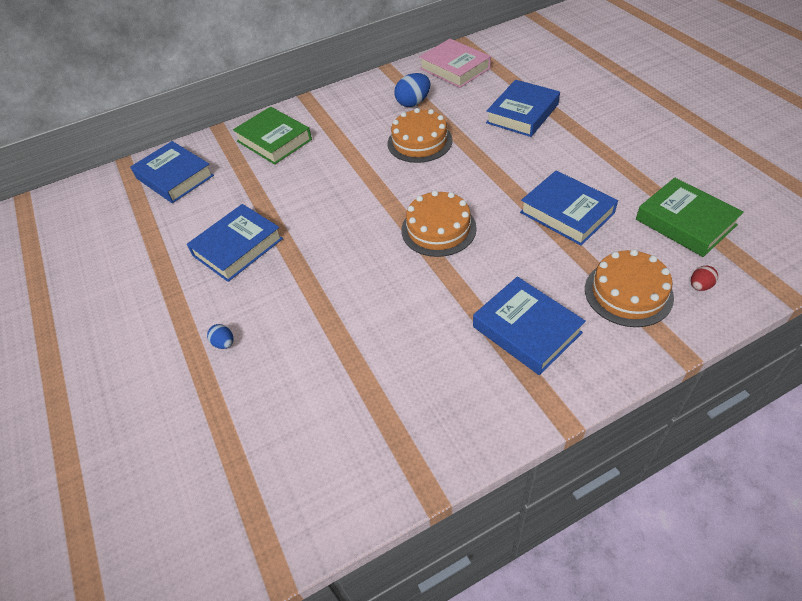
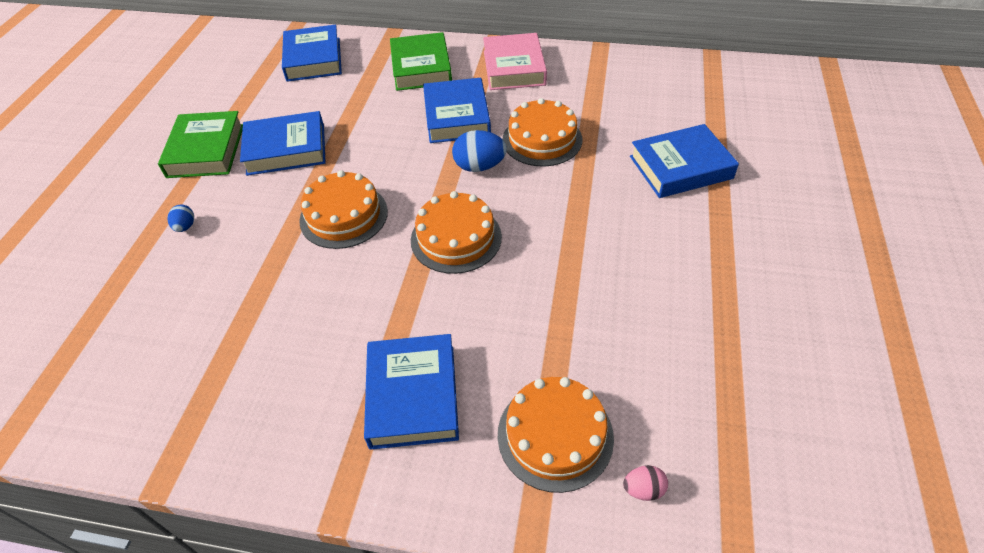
camera: 35 degrees right, 0 degrees up
(342, 262) = (344, 216): none -> orange cake
(413, 103) = (583, 96): blue egg -> blue egg (479, 166)
(455, 68) = (667, 80): pink book -> pink book (514, 68)
(567, 213) = (597, 304): blue book -> blue book (457, 116)
(685, 222) = (718, 405): green book -> green book (206, 150)
(700, 286) = (643, 489): red egg -> pink egg

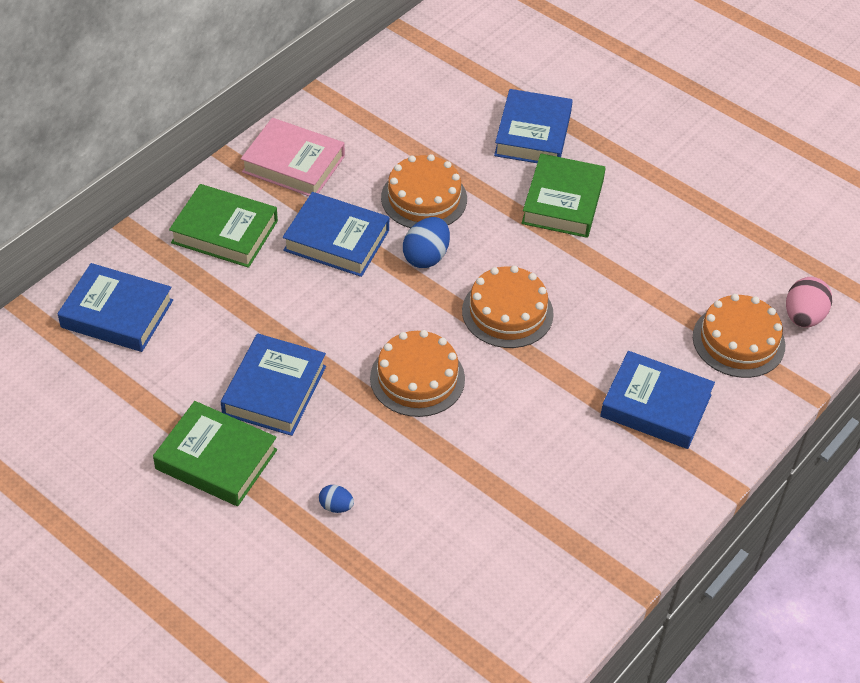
camera: 65 degrees left, 0 degrees up
(619, 219) = (563, 202): none -> green book
(643, 489) = (803, 317): pink egg -> pink egg, size x1.80

